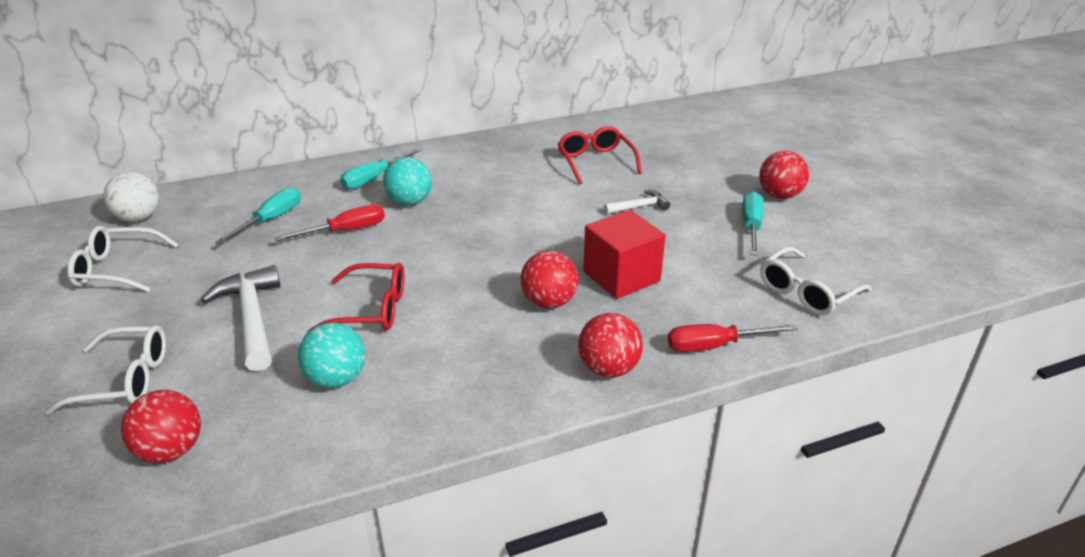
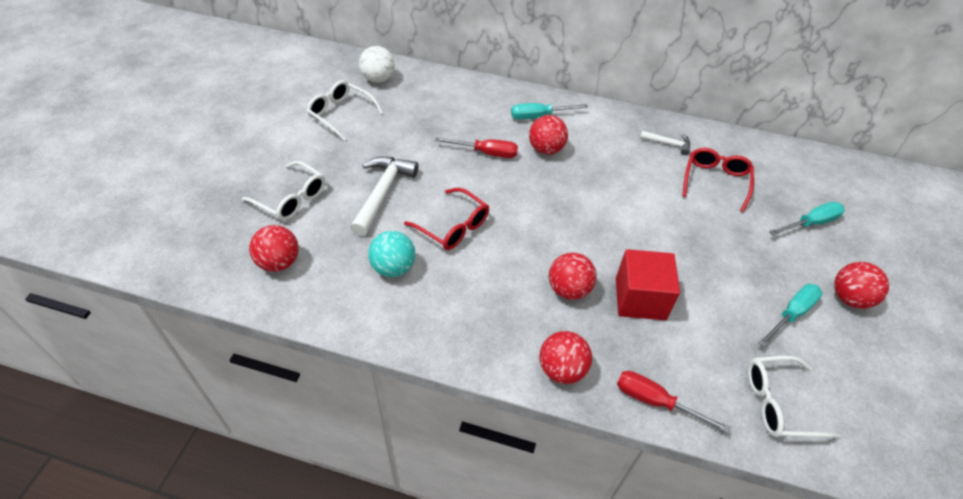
camera: 35 degrees right, 15 degrees up
(271, 220) = (449, 119): turquoise screwdriver -> turquoise screwdriver (810, 223)
(409, 202) = (546, 149): turquoise ball -> red ball
(639, 207) = (712, 243): white hammer -> white hammer (668, 144)

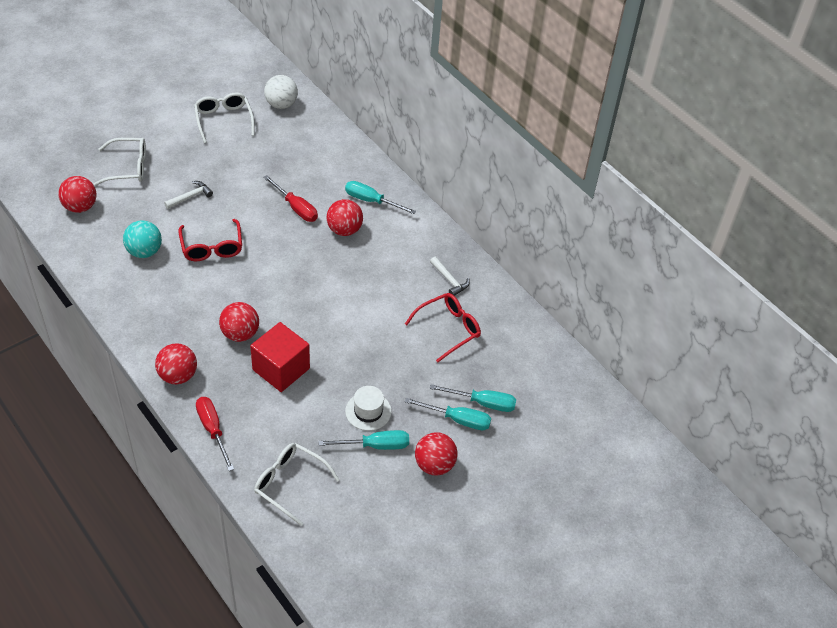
camera: 35 degrees right, 0 degrees up
(291, 199) = (128, 167): white glasses -> white glasses turned 75 degrees counterclockwise
(382, 193) = (190, 197): white hammer -> white hammer, size x0.54
(749, 287) = (368, 411): none -> white hat
(813, 248) = (457, 419): none -> turquoise screwdriver

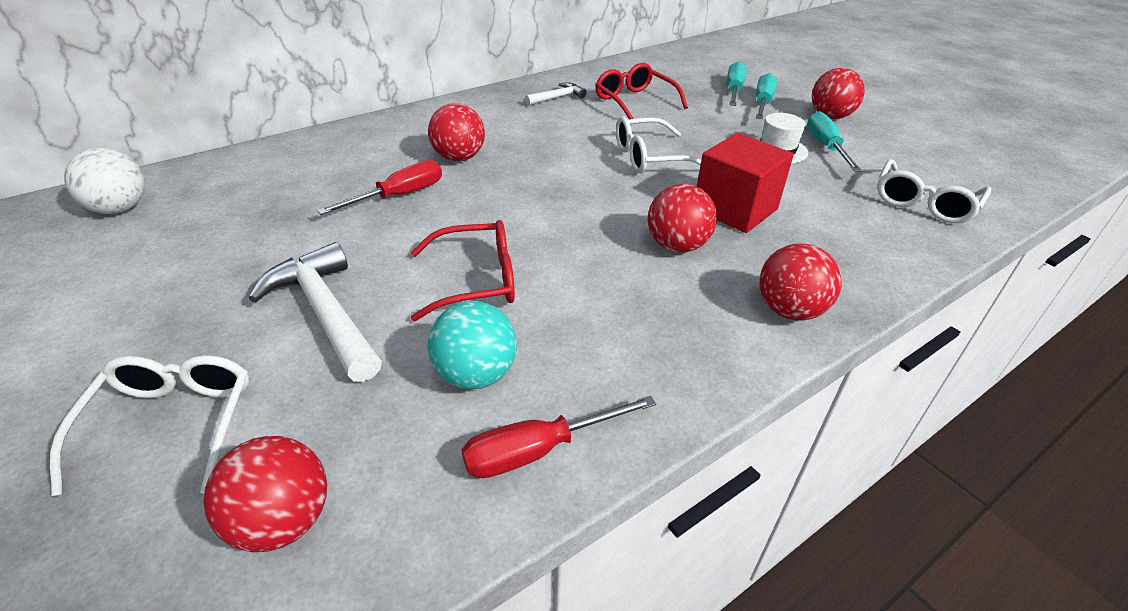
camera: 85 degrees left, 10 degrees down
(190, 197) = (325, 313): white hammer -> white hammer, size x1.85
(213, 430) = (879, 269): red screwdriver -> red screwdriver (539, 450)
(224, 120) = (109, 275): white glasses -> white glasses (649, 157)
(371, 201) = (405, 138): turquoise screwdriver -> none

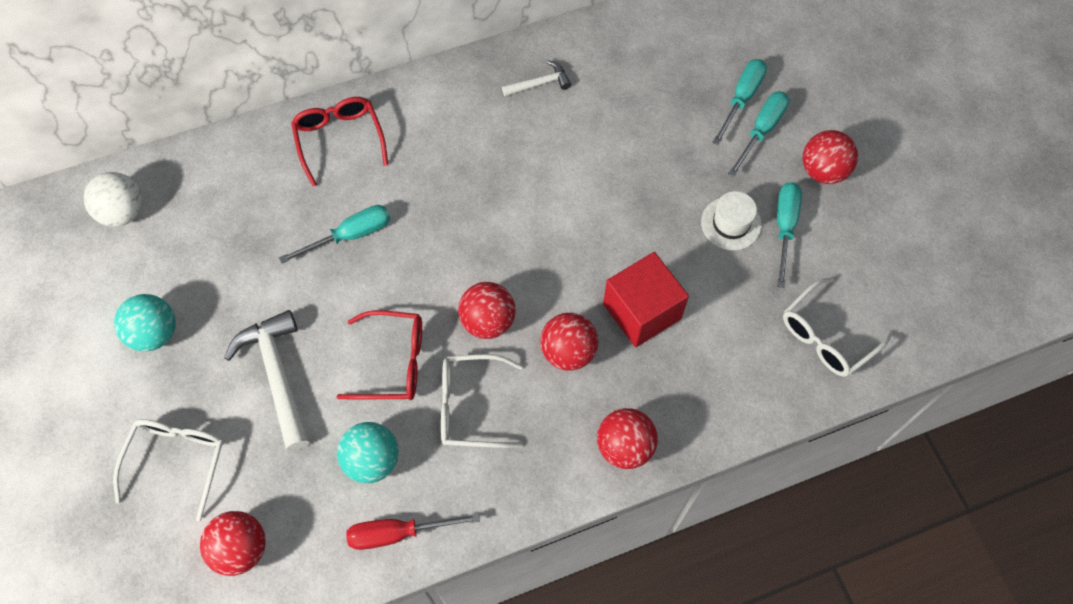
camera: 15 degrees right, 25 degrees up
(150, 298) = (155, 333): none -> turquoise ball
(399, 196) = (350, 235): red screwdriver -> turquoise screwdriver
(459, 158) = (413, 183): red ball -> red ball (488, 321)
(634, 101) = (620, 105): red glasses -> red glasses (339, 140)
(649, 157) = (595, 215): white glasses -> white glasses (470, 406)

